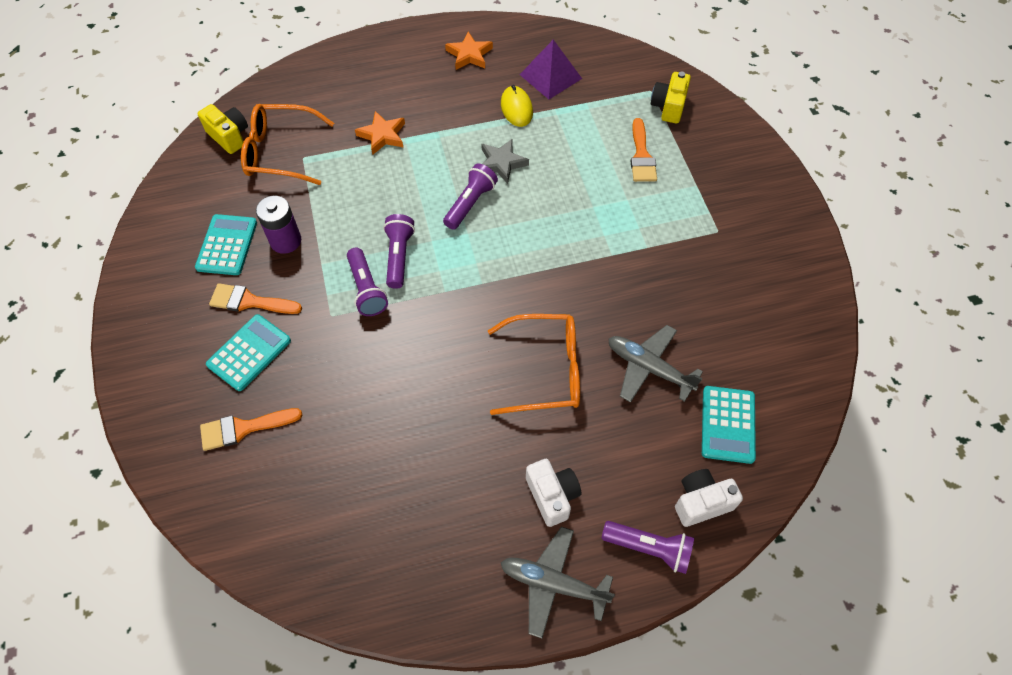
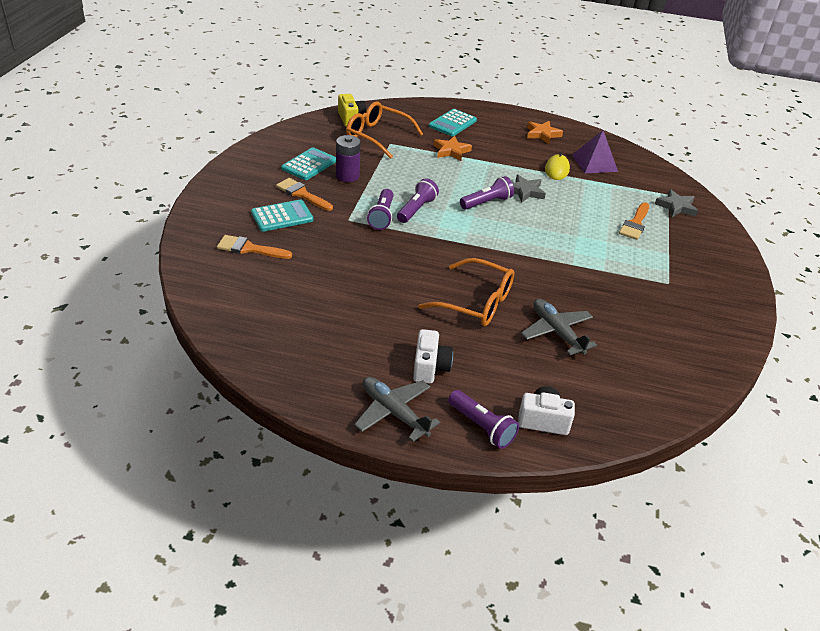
camera: 25 degrees right, 20 degrees down
(668, 107) = (676, 207): yellow camera -> grey star
(727, 424) = (598, 387): turquoise calculator -> turquoise calculator (452, 123)

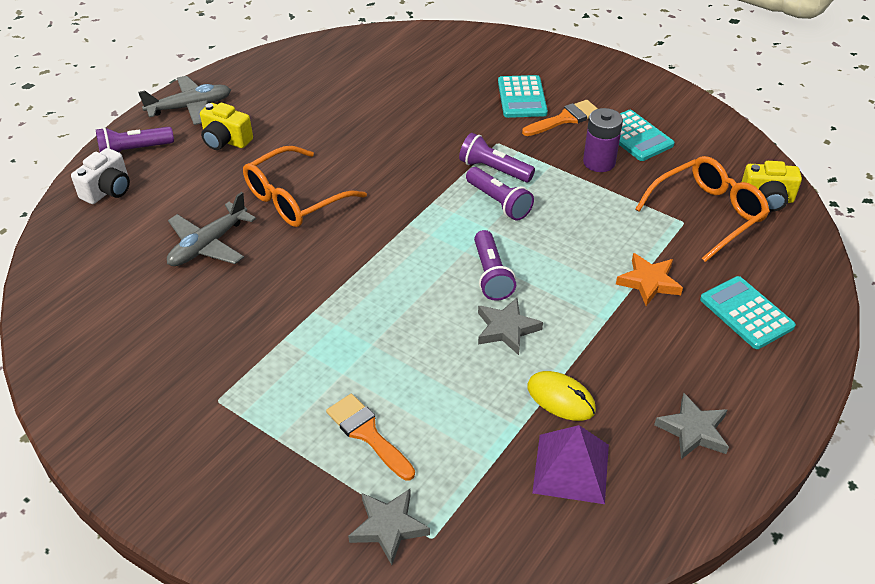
camera: 115 degrees right, 5 degrees up
(249, 249) = (469, 69): orange brush -> none
(430, 367) = (226, 140): white camera -> yellow camera
(542, 134) = (693, 430): orange star -> grey star
(556, 332) = (208, 245): grey plane -> grey plane turned 135 degrees clockwise

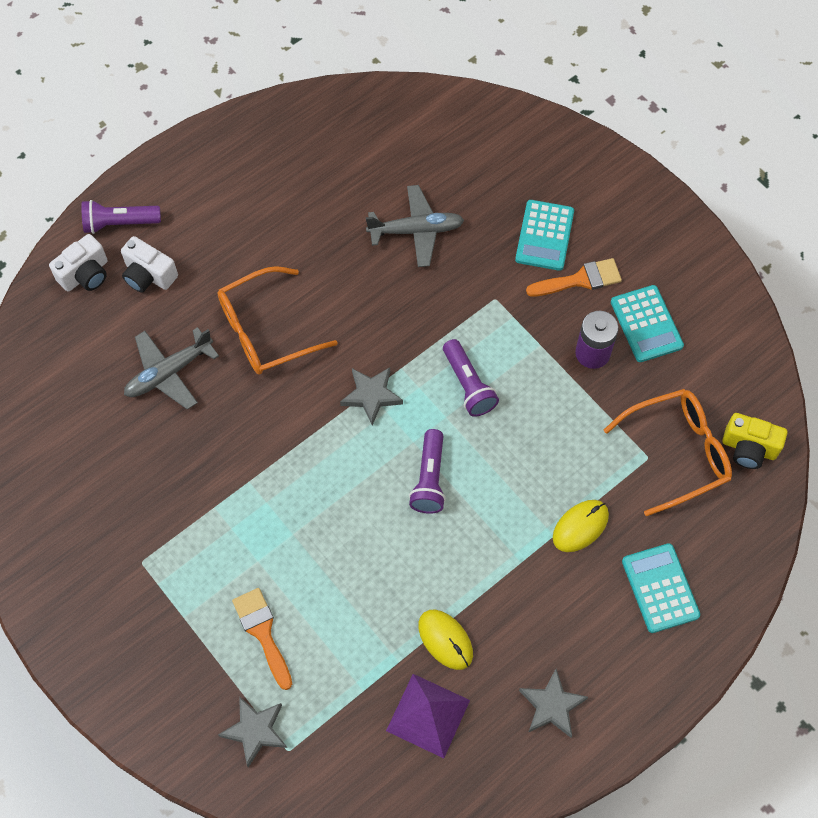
camera: 15 degrees right, 20 degrees up
(171, 180) = (149, 275): none -> white camera
(190, 107) = (188, 170): grey plane -> grey plane (416, 230)
(226, 140) = (214, 229): yellow camera -> none
(493, 170) = (478, 338): purple flashlight -> none
(506, 329) = (422, 548): grey star -> grey star (371, 396)
(649, 282) = (580, 526): orange star -> yellow mouse

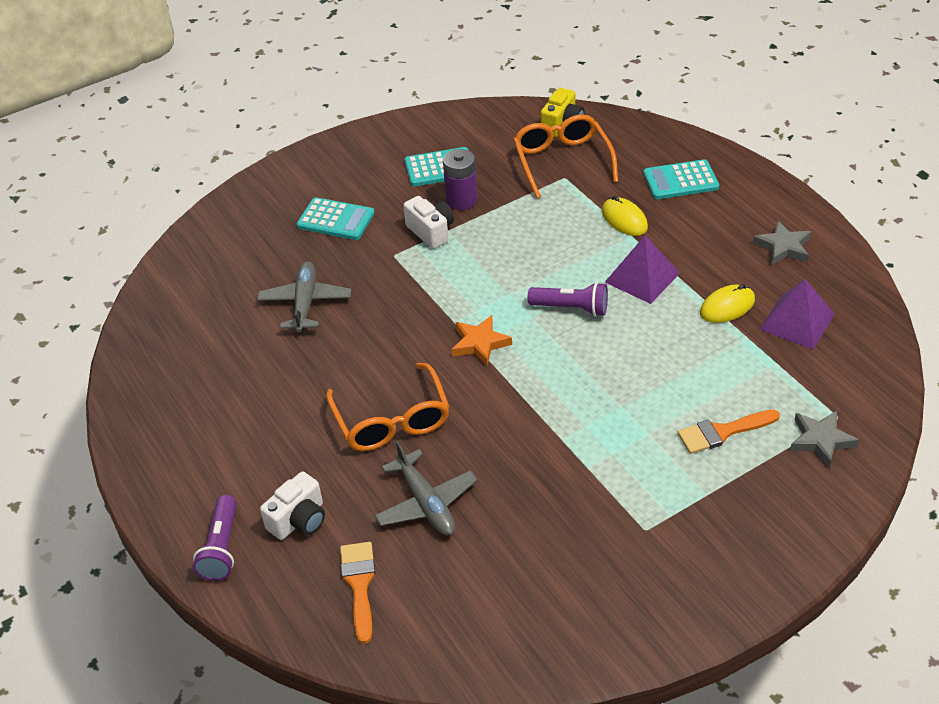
camera: 80 degrees left, 20 degrees down
(85, 274) = (282, 581): white camera -> white camera (431, 231)
(371, 396) = (480, 343): grey star -> orange star
(468, 385) = (479, 277): purple flashlight -> none
(484, 549) = (642, 277): none -> purple pyramid
(580, 279) = (387, 202): orange brush -> orange brush (359, 584)

